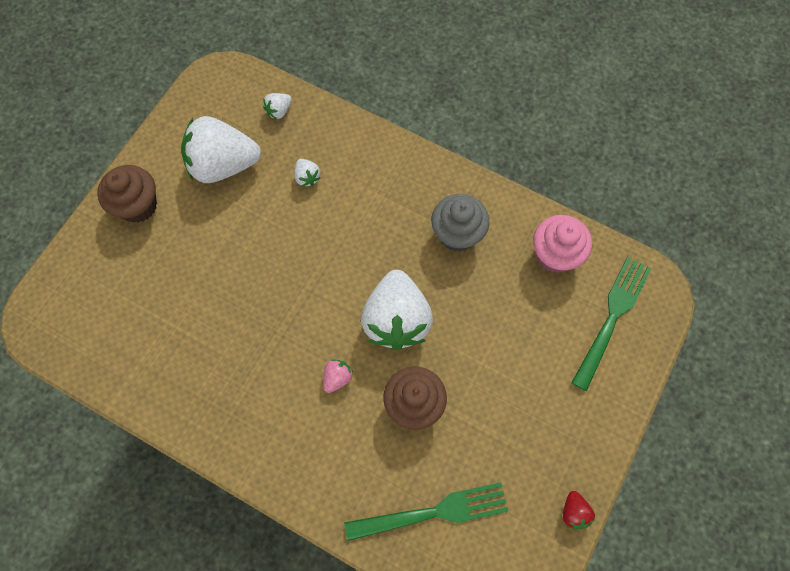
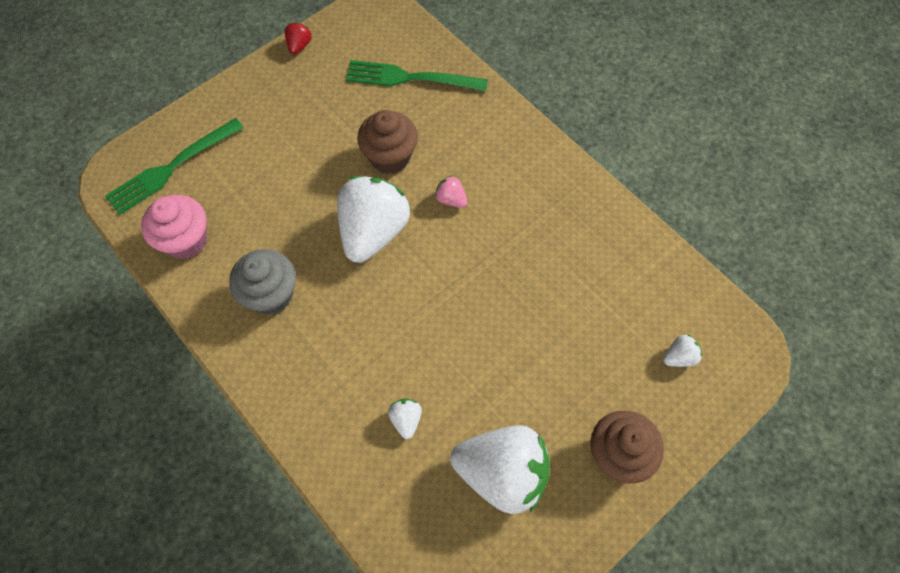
camera: 160 degrees left, 5 degrees down
(279, 111) = (409, 529): white strawberry -> white strawberry (679, 357)
(337, 378) = (451, 199): pink strawberry -> pink strawberry turned 75 degrees clockwise

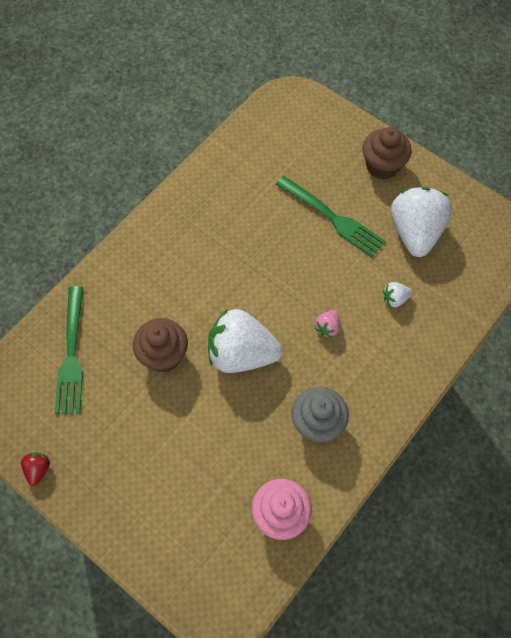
camera: 100 degrees left, 0 degrees up
(172, 168) = (204, 555): green fork -> green fork (332, 217)
(299, 46) = (38, 469): red strawberry -> red strawberry turned 90 degrees clockwise
(451, 199) = (199, 298): pink strawberry -> pink strawberry (327, 327)
(679, 357) = (304, 135): white strawberry -> none

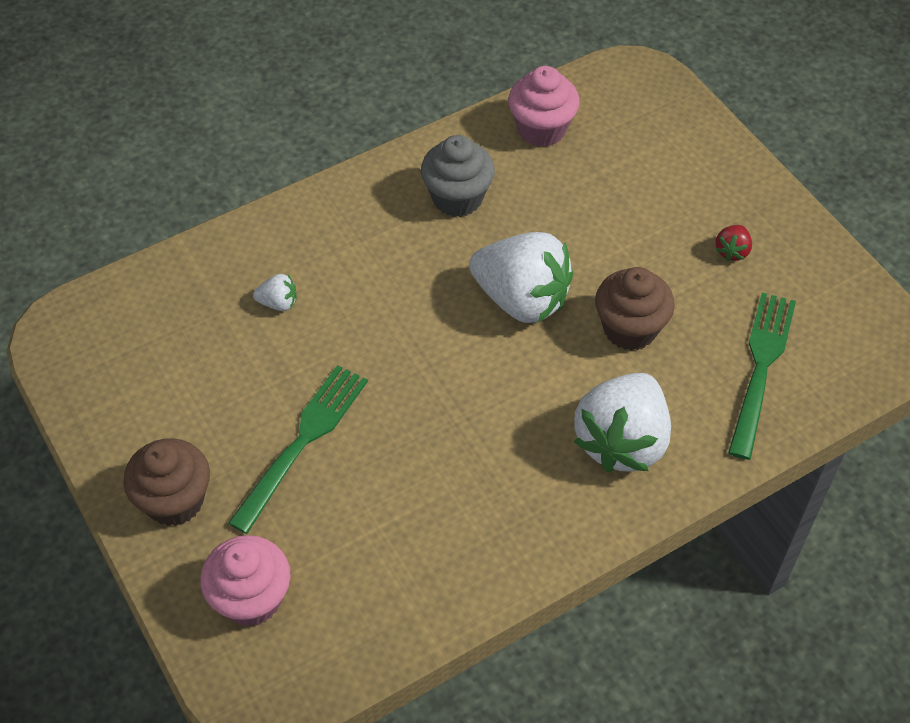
camera: 160 degrees left, 10 degrees down
(38, 469) = (825, 249): red strawberry -> red strawberry (732, 251)
(315, 133) = (251, 599): none -> pink cupcake
(327, 327) = (390, 296): pink strawberry -> none
(332, 217) = (302, 442): green fork -> green fork turned 60 degrees clockwise
(415, 232) = (192, 381): white strawberry -> white strawberry (622, 441)

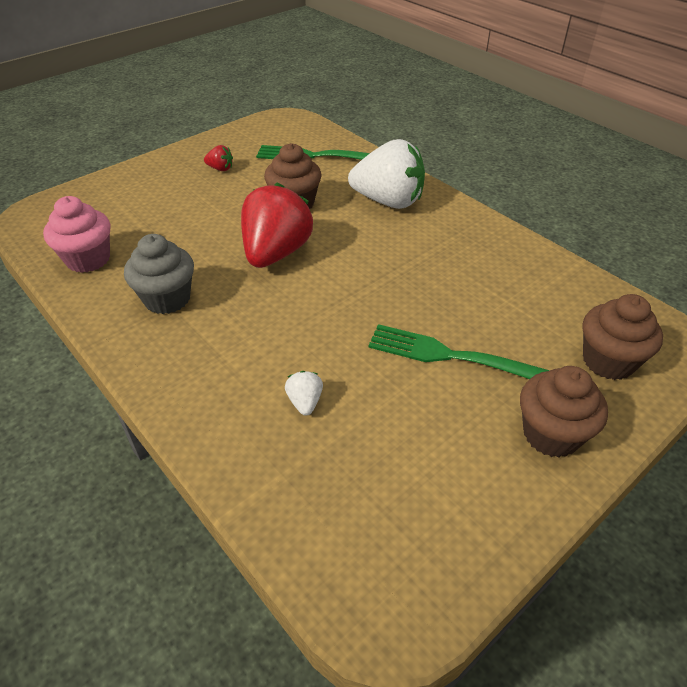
camera: 100 degrees left, 10 degrees down
(251, 599) = (608, 361): pink cupcake -> brown cupcake
(521, 299) = (276, 253): white strawberry -> red strawberry

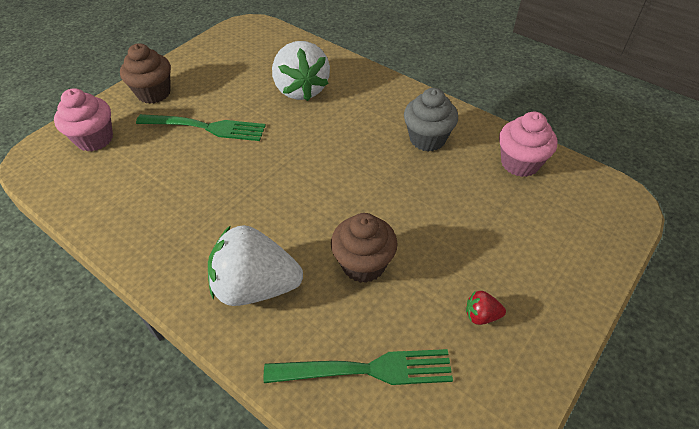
camera: 170 degrees right, 5 degrees up
(276, 253) = (359, 194): red strawberry -> none
(305, 402) = (301, 89): white strawberry -> white strawberry, size x2.41
(608, 361) = (94, 139): brown cupcake -> pink cupcake

